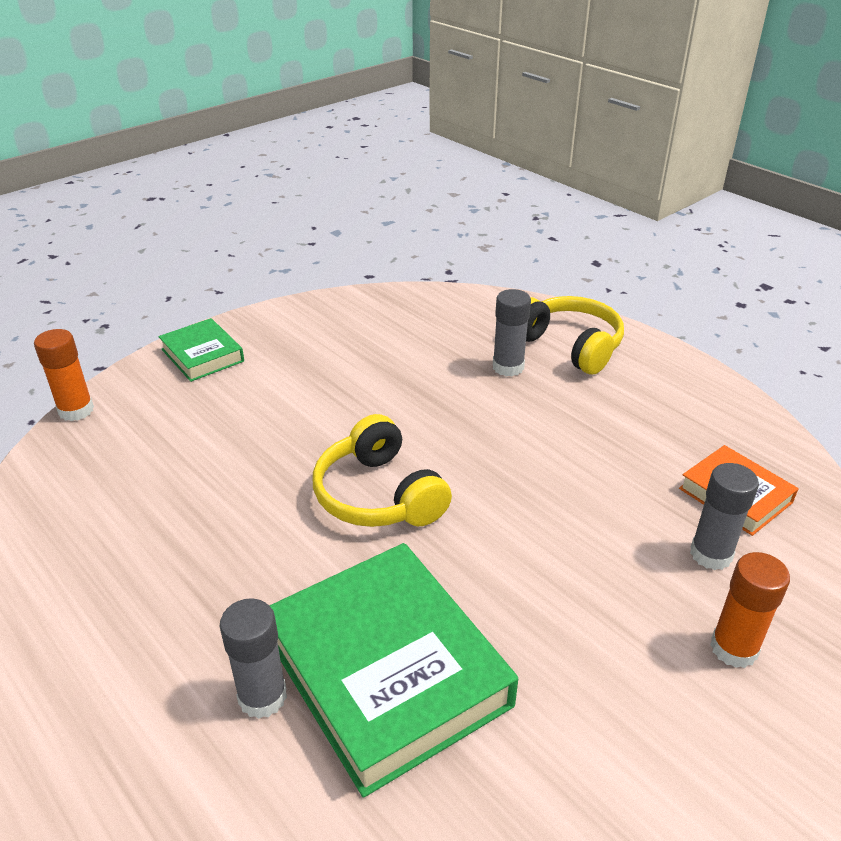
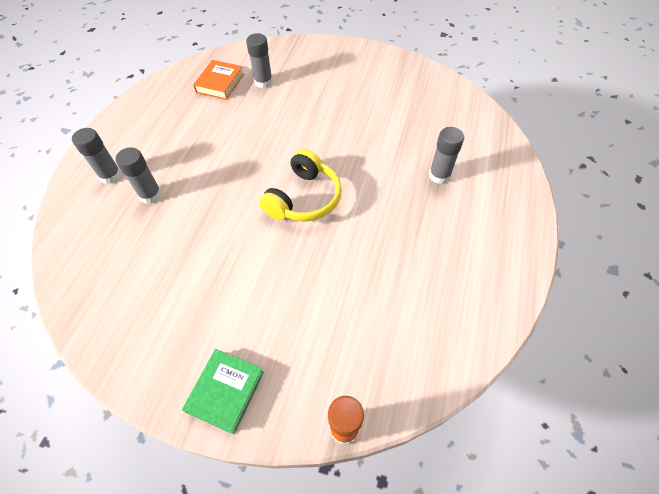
camera: 120 degrees left, 20 degrees up
(386, 671) = (396, 146): green book -> none
(569, 346) = (110, 175): yellow headphones -> grey glue stick
(734, 648) = (309, 67): orange glue stick -> none

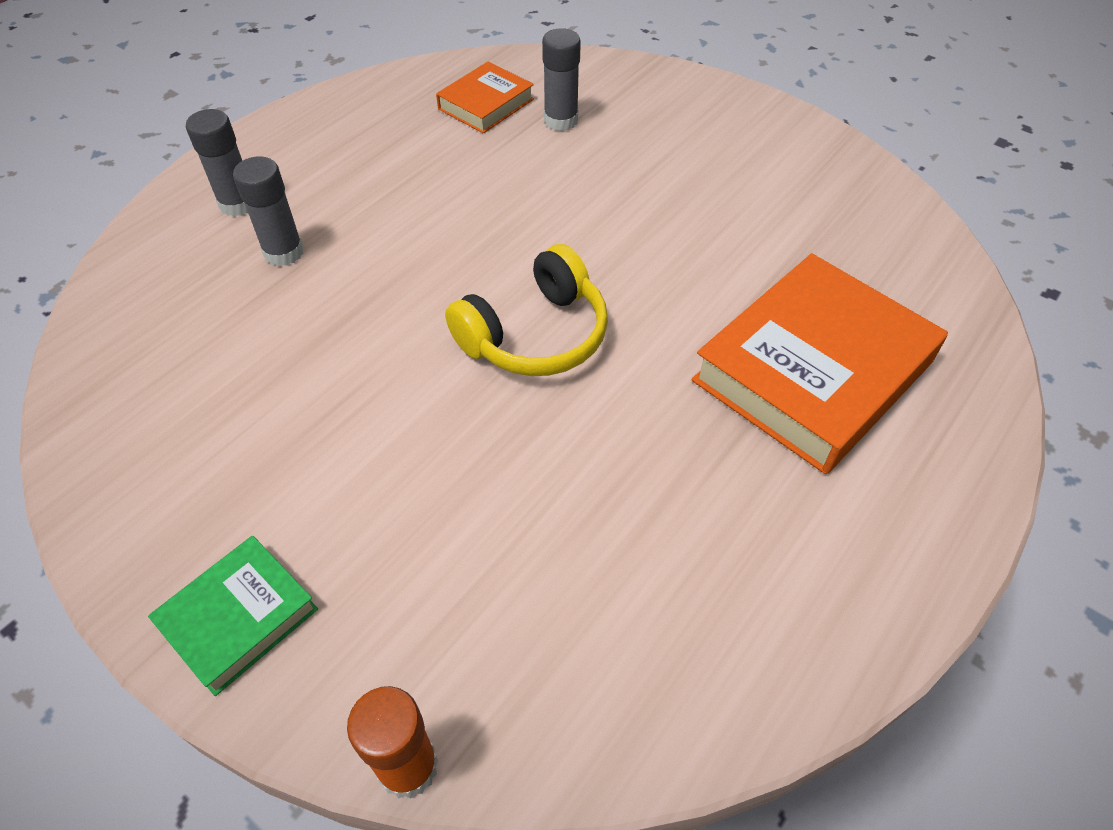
camera: 20 degrees right, 5 degrees down
(439, 175) = (812, 371): grey glue stick -> orange book

